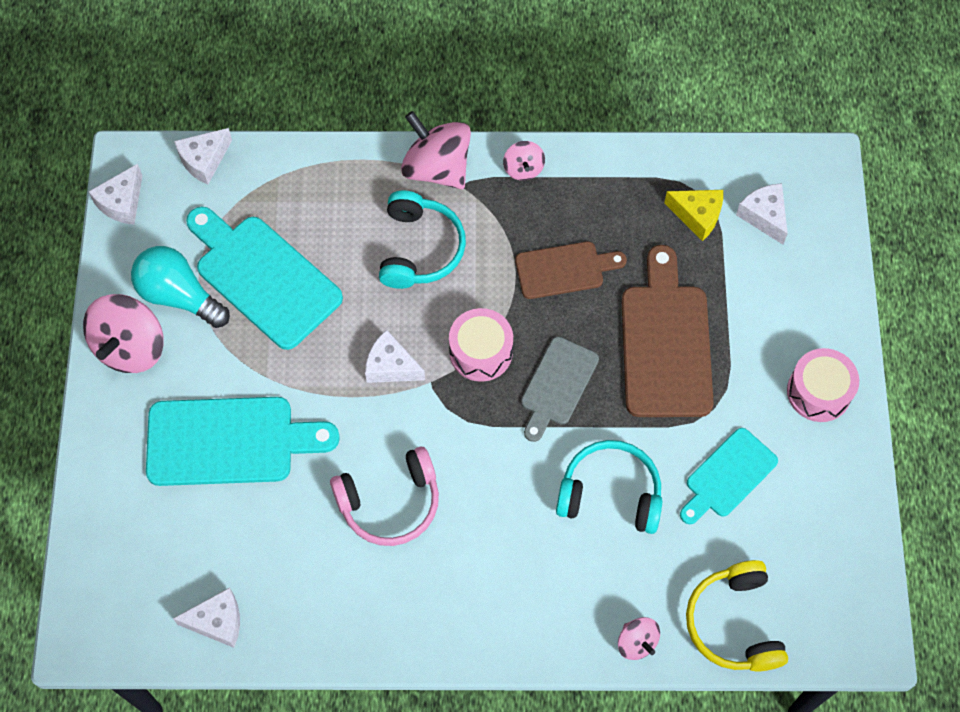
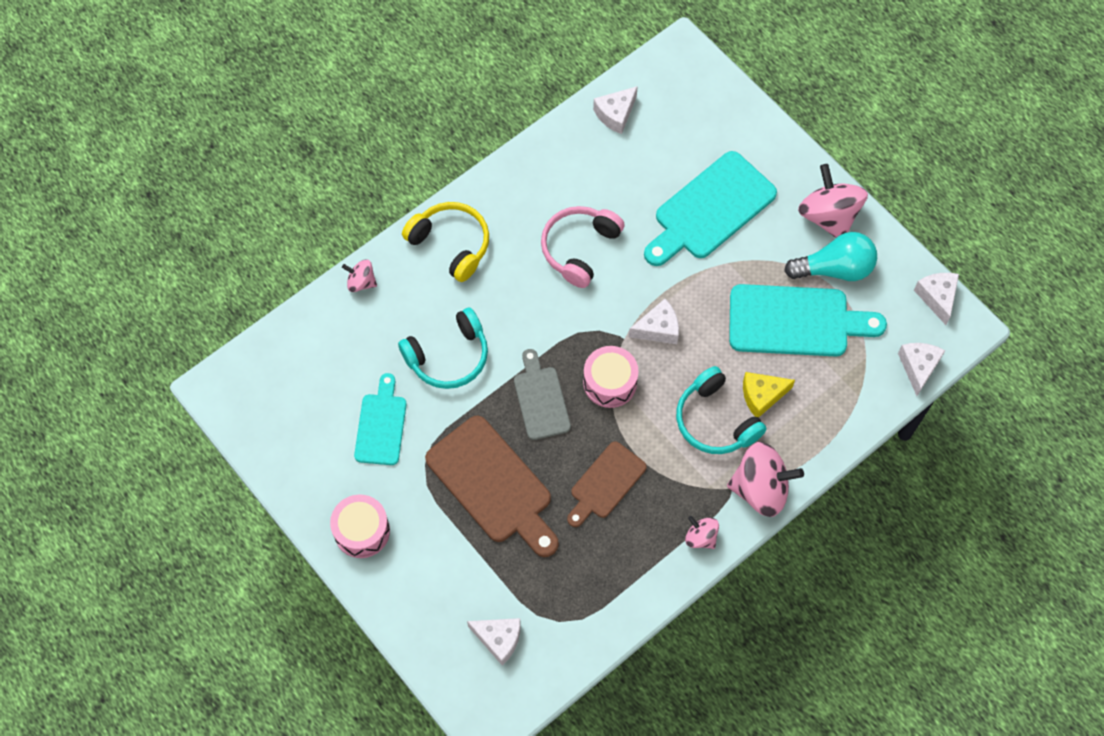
camera: 140 degrees right, 0 degrees up
(697, 216) = (547, 600): yellow cheese -> yellow cheese (762, 396)
(734, 623) = (309, 337): yellow headphones -> yellow headphones (451, 244)

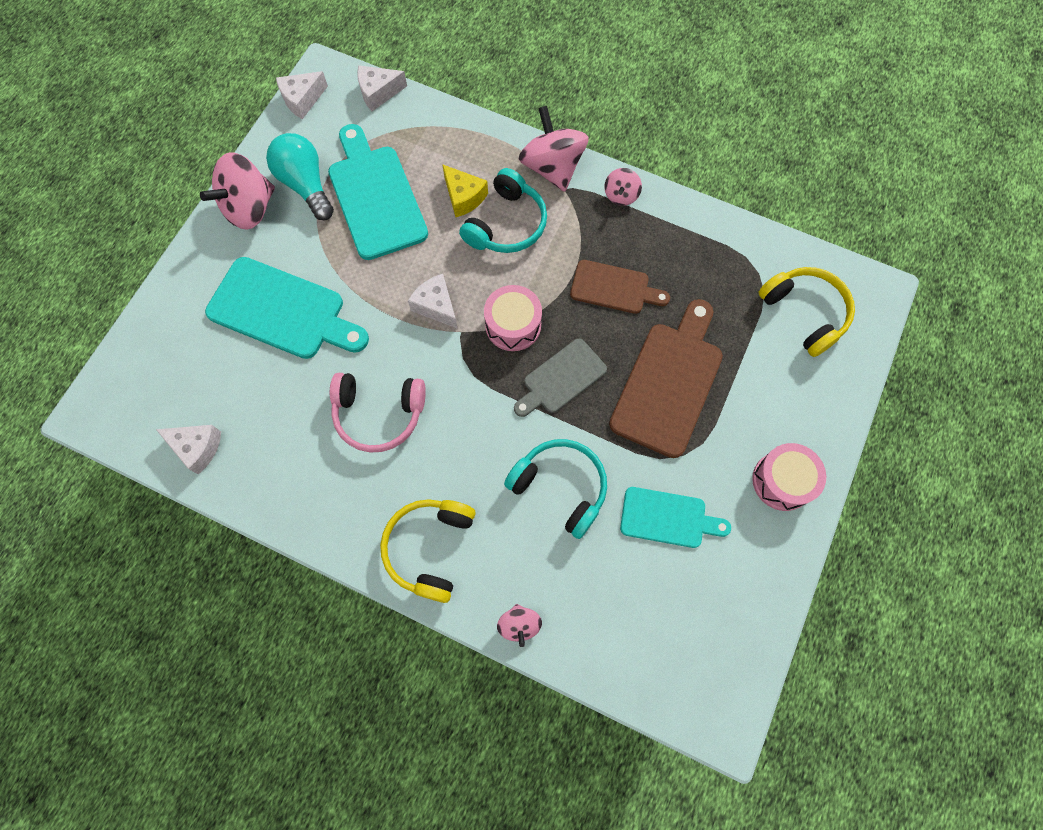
camera: 115 degrees left, 5 degrees up
(381, 425) = (668, 518): turquoise cutting board -> turquoise cutting board turned 150 degrees counterclockwise
(499, 639) = (804, 313): white cheese -> yellow headphones

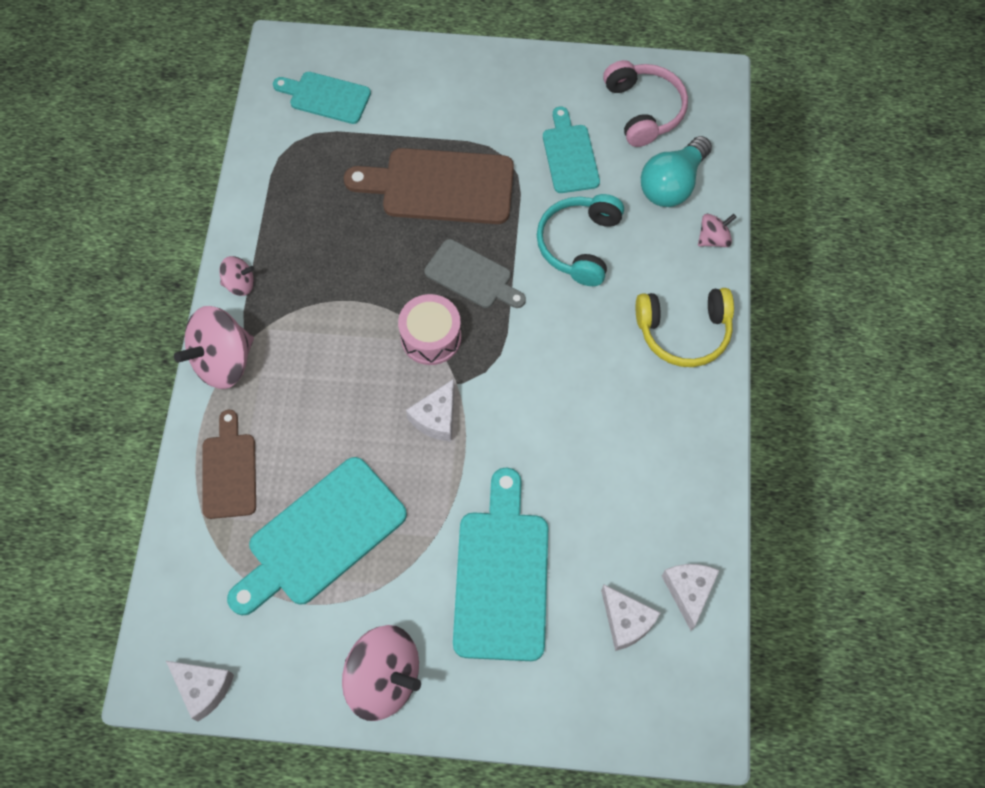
camera: 110 degrees left, 5 degrees down
(306, 185) = (329, 625): turquoise light bulb -> turquoise light bulb (672, 184)
(378, 93) = (167, 595): white cheese -> white cheese (626, 621)
(379, 414) = (576, 427): pink headphones -> pink headphones (643, 110)
(464, 197) = (291, 439): yellow cheese -> none
(506, 224) = (312, 384): turquoise headphones -> none
(614, 288) = (355, 259): brown cutting board -> brown cutting board (229, 471)
(782, 481) = (499, 81): pink drum -> none
(804, 313) = (326, 97): yellow headphones -> turquoise cutting board

